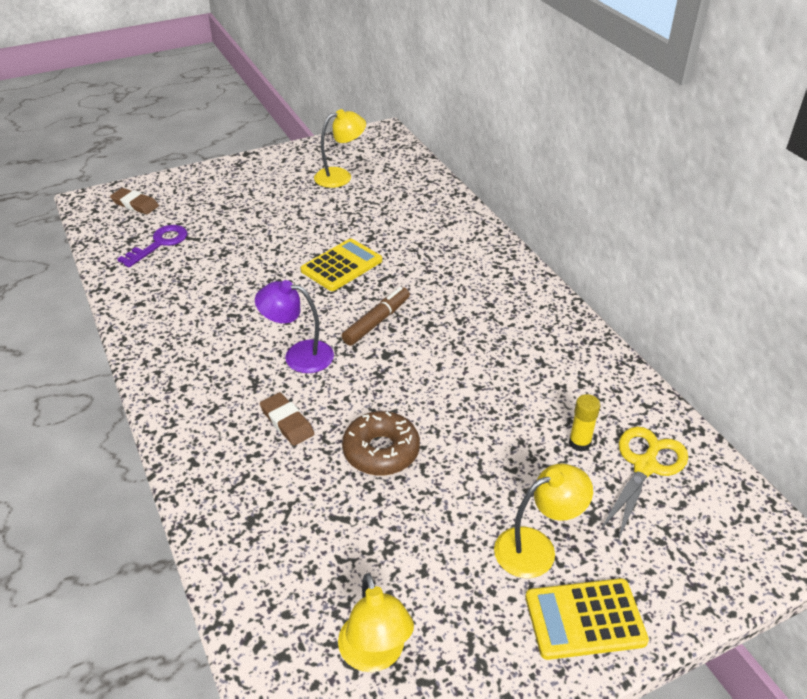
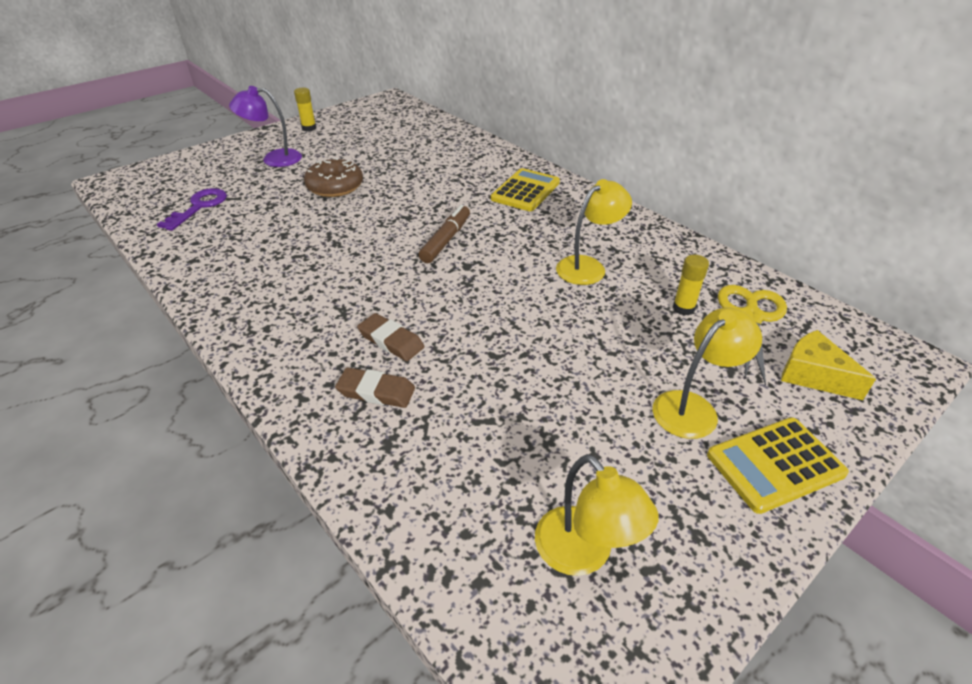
camera: 15 degrees left, 0 degrees up
(135, 204) = (163, 178): brown eraser -> brown eraser (376, 391)
(288, 161) = (309, 128): none -> yellow glue stick
(298, 355) = (380, 280): purple lamp -> purple lamp (274, 159)
(340, 176) = (363, 134): yellow lamp -> yellow lamp (588, 266)
(341, 265) = (392, 200): yellow calculator -> yellow calculator (525, 191)
(381, 451) = (499, 349): brown donut -> brown donut (335, 186)
(674, 541) = (813, 375): none -> yellow cheese

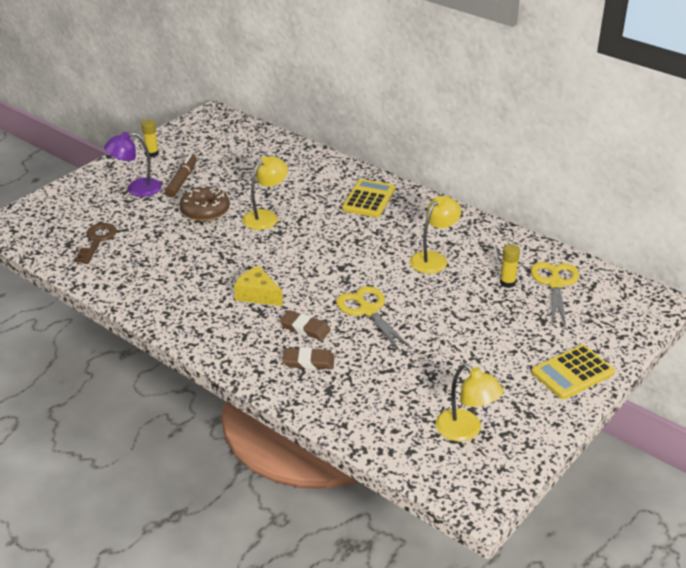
camera: 10 degrees left, 5 degrees down
(199, 207) = (97, 241): purple key -> brown key
(446, 240) = (317, 249): brown marker -> brown marker (182, 180)
(484, 326) = (368, 311): none -> yellow scissors
(693, 407) = (520, 346): yellow lamp -> yellow lamp (266, 217)
(813, 375) = (596, 318): yellow cheese -> yellow cheese (257, 295)

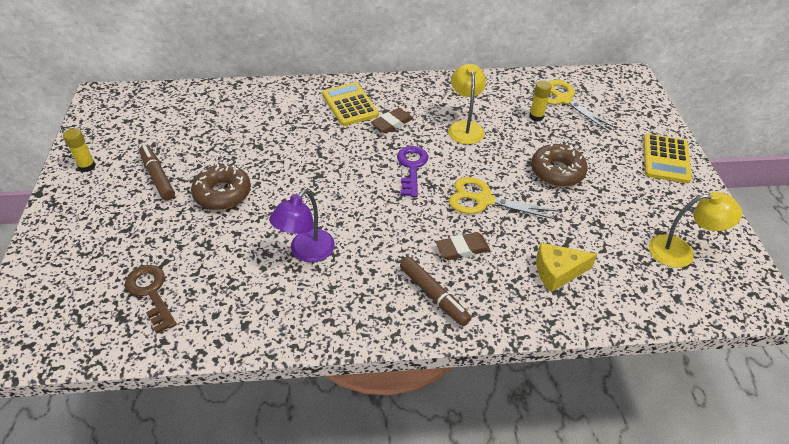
camera: 45 degrees left, 10 degrees up
(136, 189) = (119, 211): purple lamp -> purple lamp (306, 252)
(245, 340) = (433, 295): none -> brown marker
(257, 295) = (382, 245): yellow cheese -> yellow cheese (557, 272)
(266, 217) = (287, 167): yellow lamp -> none
(308, 362) = (507, 277): brown eraser -> brown eraser (392, 123)
(349, 262) = (412, 167): none -> purple key
(457, 326) = (557, 172): none -> brown donut

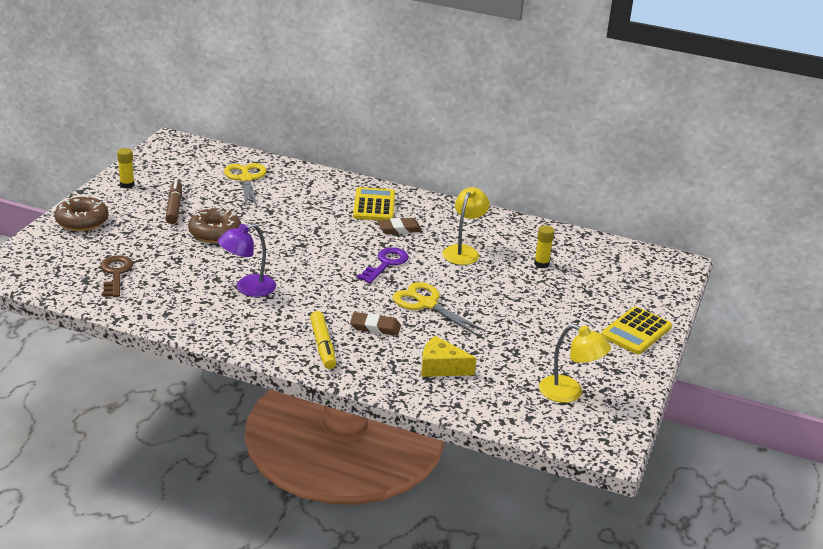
camera: 25 degrees right, 15 degrees down
(433, 295) = (323, 346): brown marker -> yellow marker
(557, 172) = (516, 307): brown donut -> brown donut (82, 221)
(563, 99) = (583, 260): yellow scissors -> yellow scissors (246, 179)

